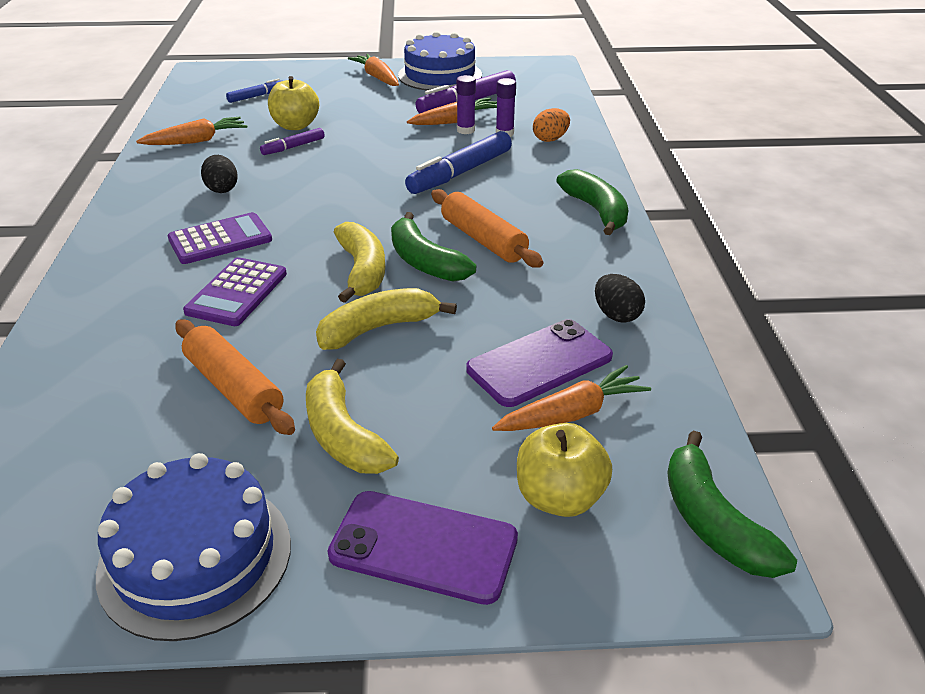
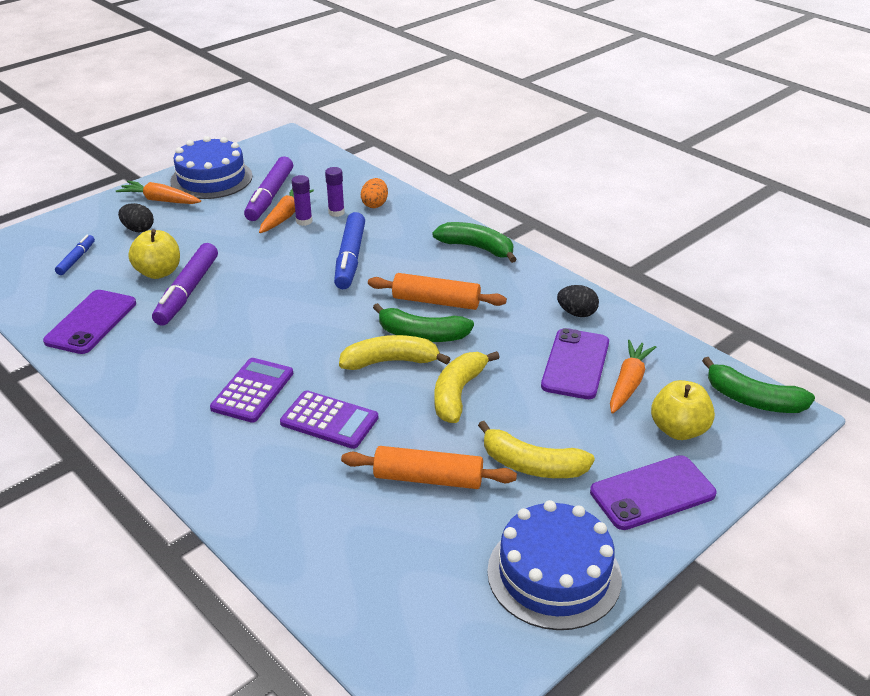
camera: 40 degrees left, 0 degrees up
(197, 141) = (91, 322): orange carrot -> purple phone
(222, 189) = (185, 352): black egg -> black egg (138, 229)
(237, 293) = (329, 420): purple calculator -> purple calculator turned 45 degrees counterclockwise
(293, 147) = (188, 291): purple marker -> purple marker, size x1.89
(362, 271) = (390, 361): yellow banana -> yellow banana turned 45 degrees counterclockwise

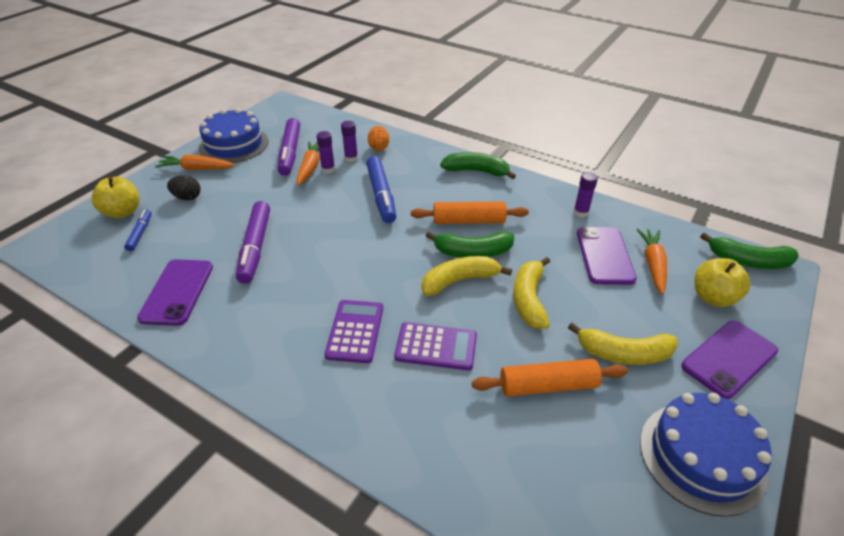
camera: 15 degrees left, 5 degrees up
(158, 272) = (222, 234): yellow apple -> yellow apple (122, 212)
(576, 313) = (580, 213): black egg -> purple glue stick

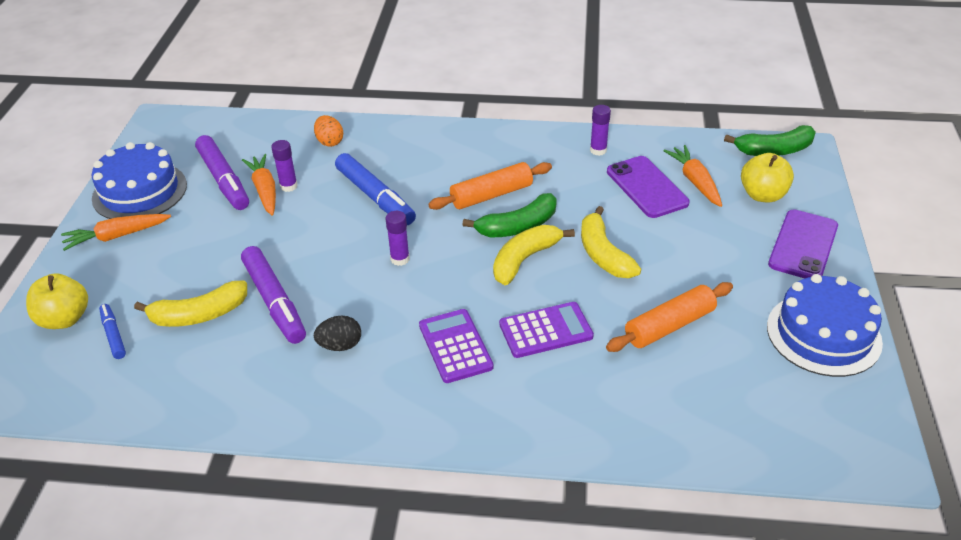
camera: 25 degrees left, 0 degrees up
(177, 292) = (222, 380): purple phone -> none
(187, 197) = (136, 274): black egg -> black egg (340, 345)
(351, 158) = (306, 165): purple glue stick -> purple glue stick (400, 259)
(476, 171) = (462, 137): green banana -> none
(623, 353) = (716, 273): yellow banana -> yellow banana (199, 315)

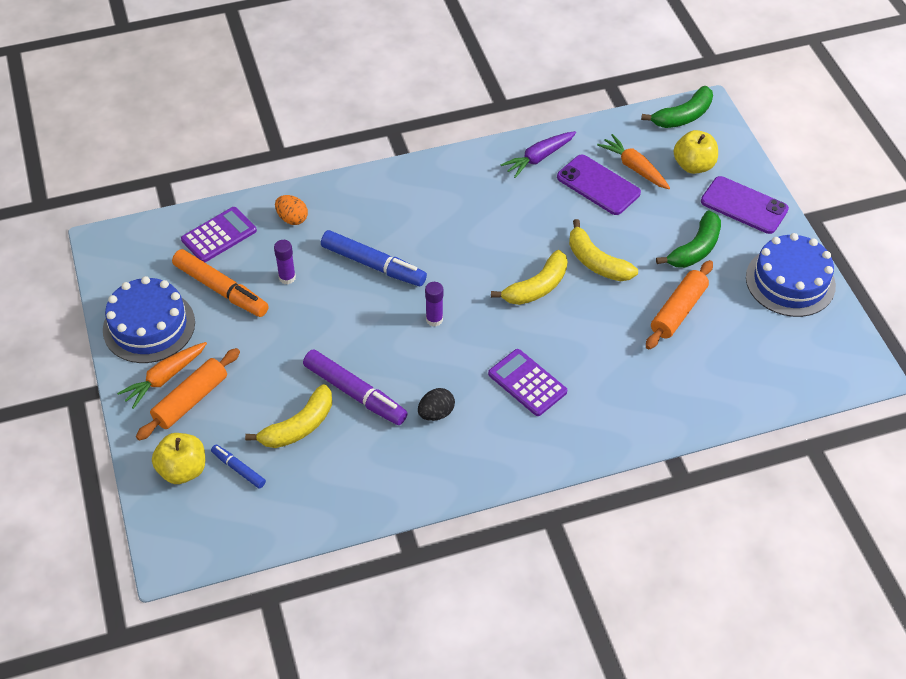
camera: 25 degrees left, 10 degrees up
(224, 179) = (220, 289): purple marker -> orange marker
(265, 190) = (267, 288): orange carrot -> none
(491, 195) = (473, 232): orange rolling pin -> orange rolling pin (191, 400)
(518, 226) = (513, 257): green banana -> green banana (695, 249)
(524, 259) = (537, 287): yellow banana -> yellow banana turned 150 degrees counterclockwise
(545, 330) = (588, 346): purple calculator -> purple calculator (219, 235)
(598, 150) = (538, 158): purple glue stick -> purple carrot
(803, 245) = (744, 205): purple phone -> purple phone turned 60 degrees counterclockwise

